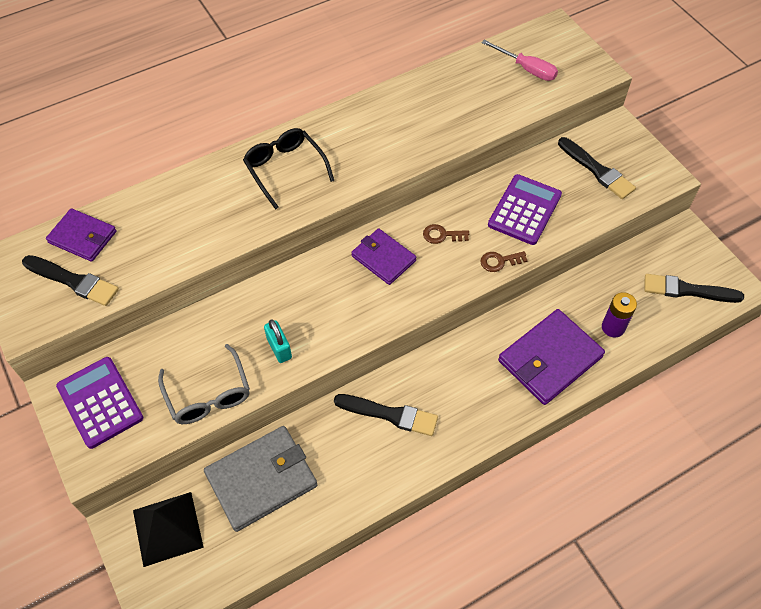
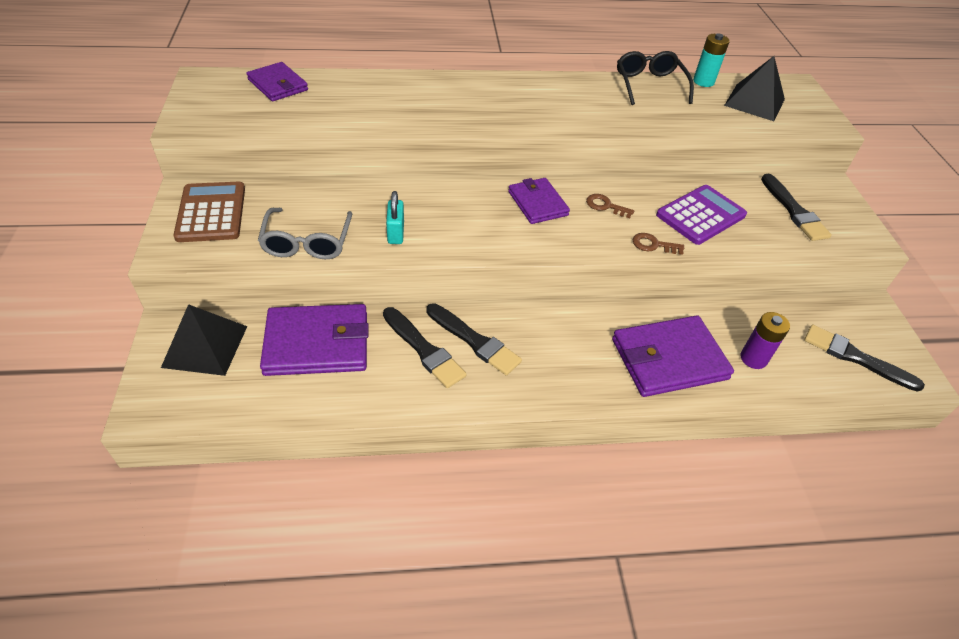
camera: 20 degrees right, 10 degrees down
(73, 281) = (246, 108): black brush -> black brush (424, 349)
(100, 402) = (211, 213): purple calculator -> brown calculator
(262, 479) = (317, 343): grey wallet -> purple wallet
(285, 169) = (481, 97): black glasses -> black glasses (649, 85)
(473, 60) = (703, 81): none -> turquoise battery
(527, 69) = (754, 102): pink screwdriver -> black pyramid

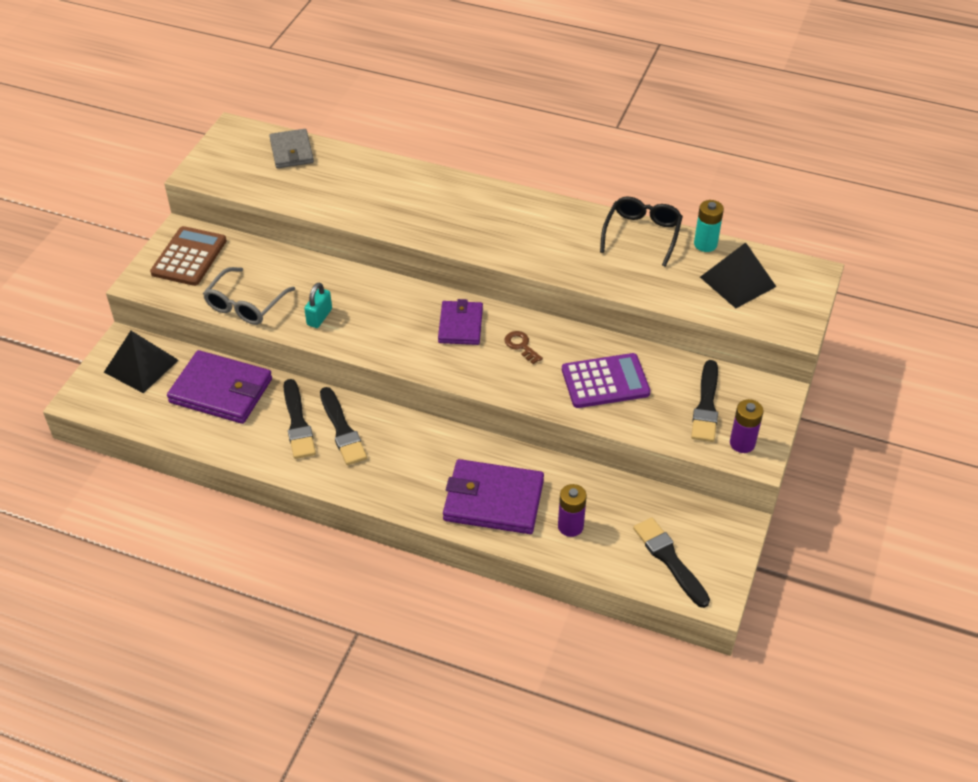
camera: 30 degrees right, 0 degrees up
(278, 85) = (291, 151): purple wallet -> grey wallet
(653, 245) = (533, 395): brown key -> none
(849, 232) = (742, 443): none -> purple battery

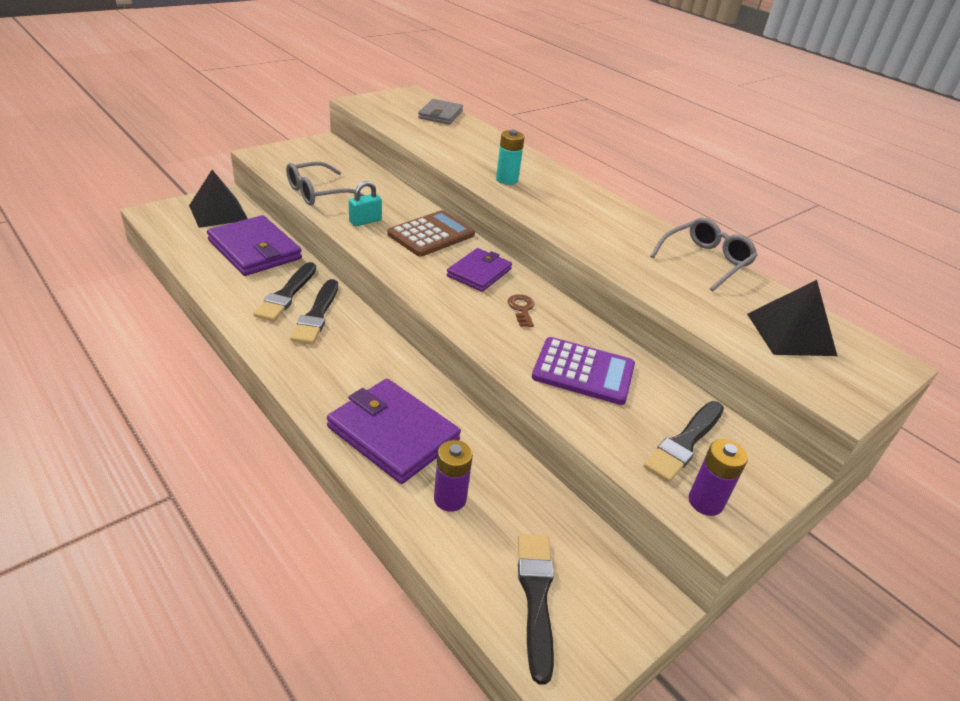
camera: 25 degrees right, 10 degrees down
(189, 257) = (312, 155): brown calculator -> brown calculator (431, 234)
(642, 234) = (705, 261): black glasses -> grey glasses
(705, 244) = (771, 292): turquoise battery -> turquoise battery (507, 180)

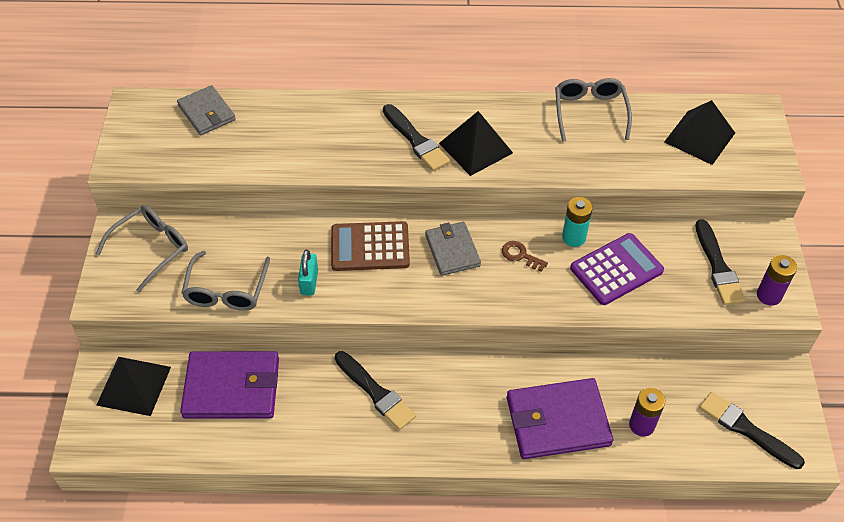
camera: 45 degrees left, 15 degrees up
(286, 294) = (327, 399): black brush -> black brush (416, 140)
(320, 156) = (151, 248): none -> grey glasses
(431, 234) = (370, 247): brown calculator -> brown calculator turned 90 degrees counterclockwise
(479, 273) = (452, 250): purple wallet -> grey wallet
(507, 180) = (377, 148): turquoise battery -> turquoise battery (574, 237)
(575, 219) = (476, 148): none -> black pyramid

